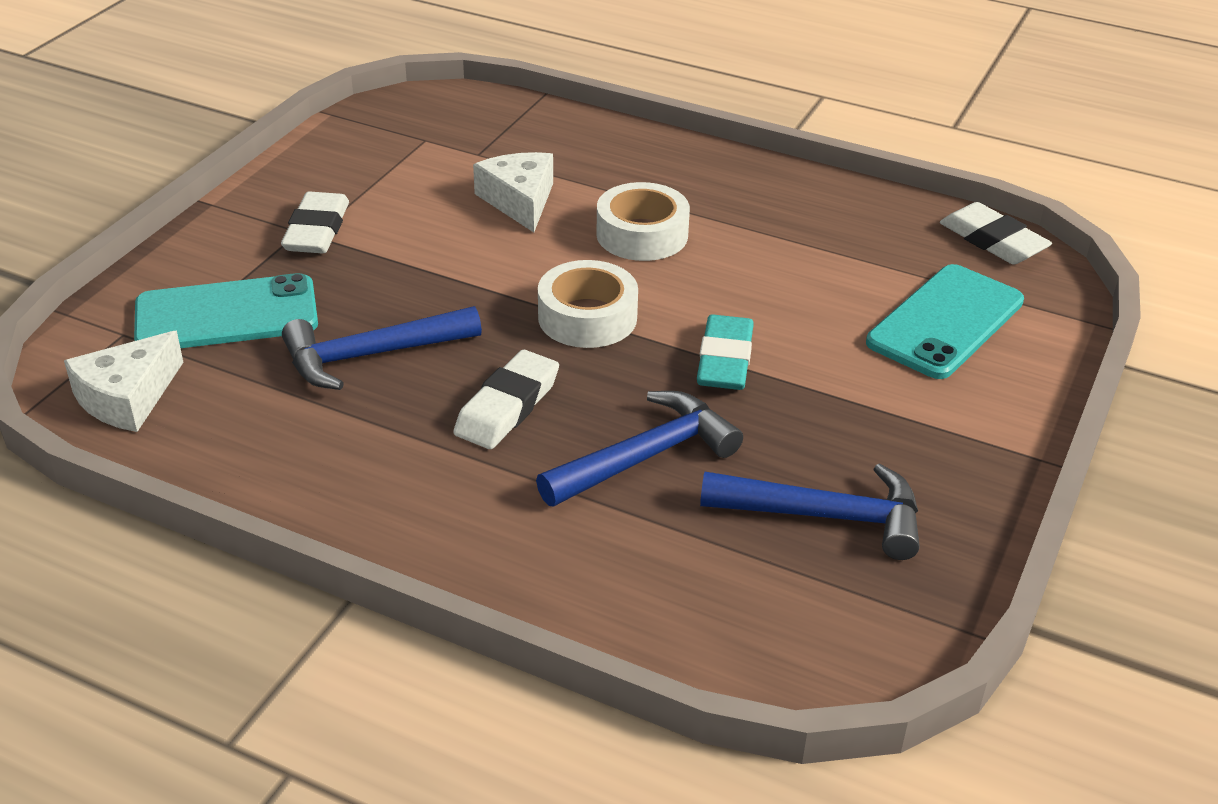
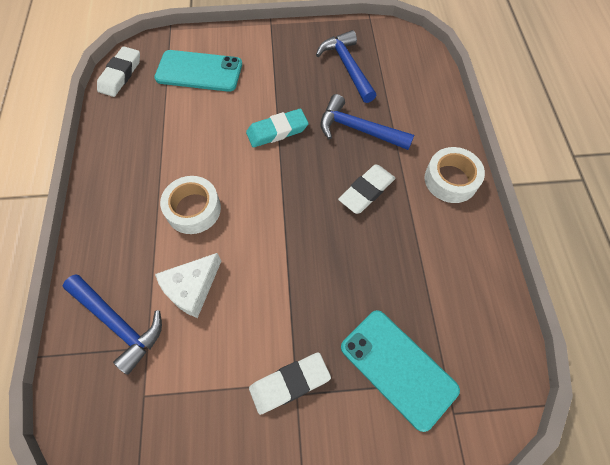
camera: 120 degrees left, 25 degrees up
(127, 397) = (491, 361): white cheese -> none
(371, 356) = (375, 269): blue hammer -> blue hammer (118, 324)
(507, 406) = (366, 191): white eraser -> white eraser turned 45 degrees counterclockwise
(587, 317) = (281, 196): white tape -> white tape (450, 180)

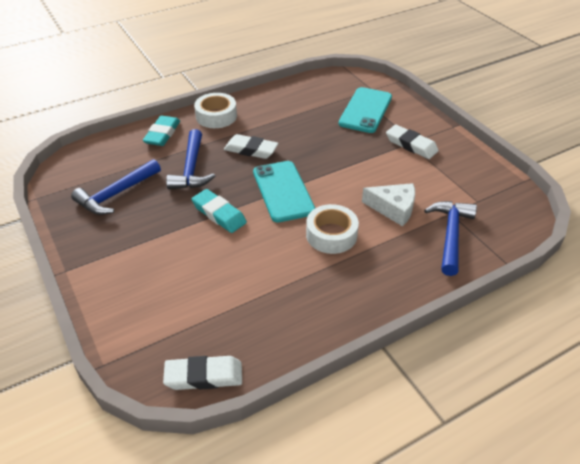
camera: 115 degrees left, 20 degrees down
(199, 71) = (167, 302): turquoise phone -> turquoise phone (283, 191)
(433, 121) = (162, 134): none -> turquoise eraser

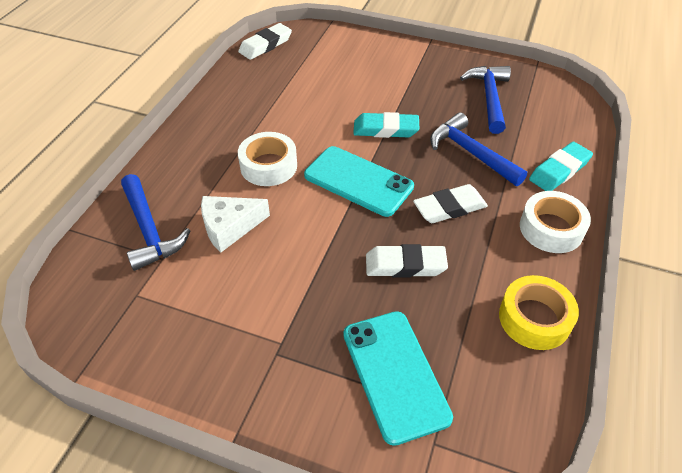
camera: 140 degrees right, 5 degrees up
(162, 134) = (559, 170): turquoise eraser -> turquoise eraser turned 75 degrees clockwise
(280, 96) = (534, 318): none -> yellow tape
(411, 145) = (275, 341): white eraser -> white eraser (405, 265)

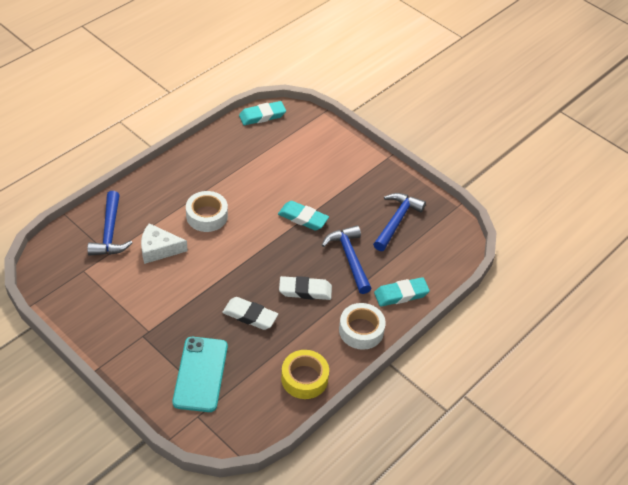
camera: 20 degrees right, 0 degrees up
(265, 45) = (262, 116): white eraser -> turquoise eraser
(358, 181) = (258, 249): turquoise phone -> none

